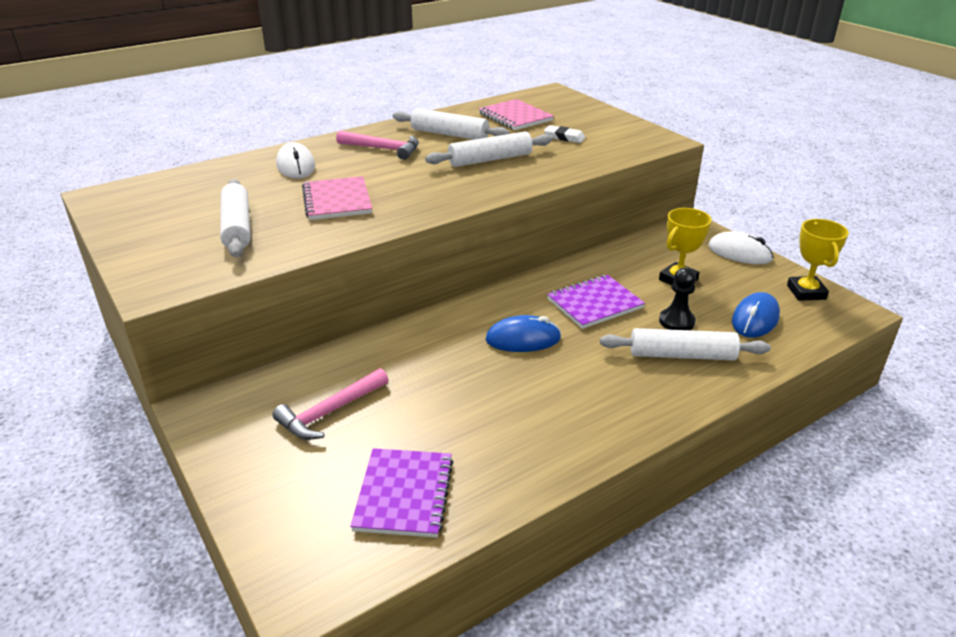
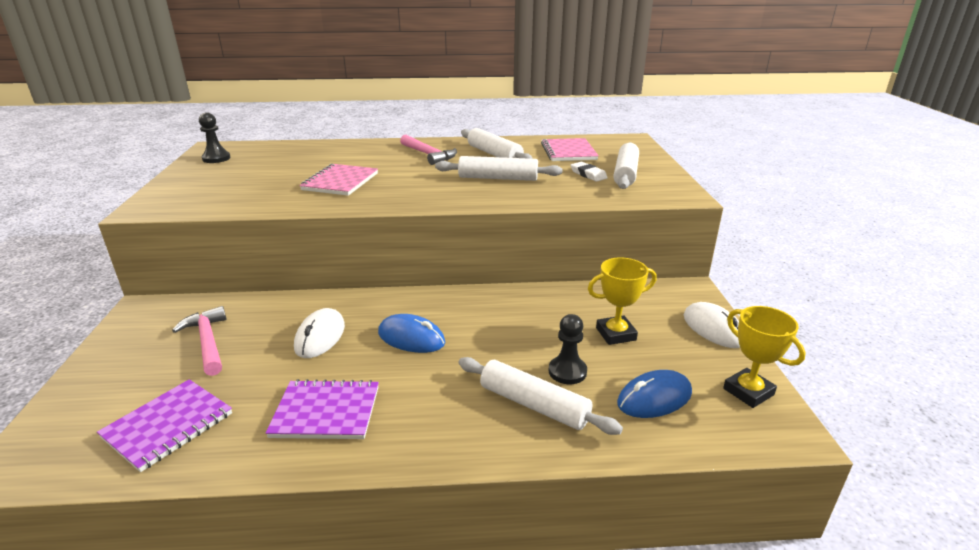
camera: 30 degrees right, 5 degrees down
(133, 208) = (216, 158): none -> black pawn
(237, 227) = (252, 183): white rolling pin -> white rolling pin (625, 173)
(296, 166) = (352, 154): white mouse -> white mouse (320, 337)
(329, 412) = (207, 341): pink hammer -> pink hammer turned 75 degrees clockwise
(594, 303) = (509, 329): purple notebook -> purple notebook (326, 412)
(806, 292) = (748, 392): yellow trophy -> yellow trophy turned 60 degrees counterclockwise

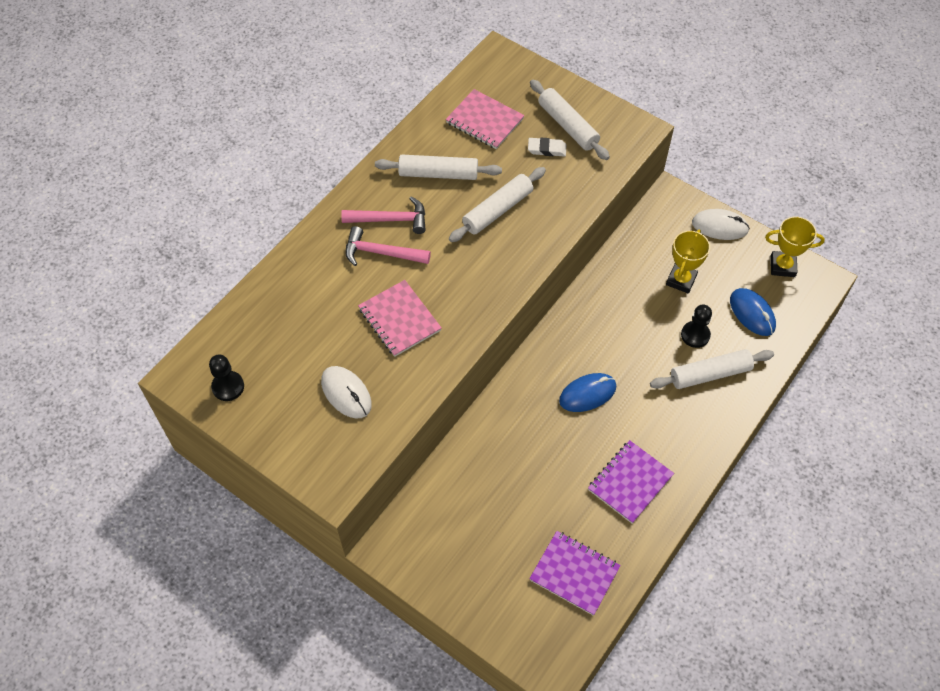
camera: 50 degrees left, 30 degrees up
(168, 426) = (574, 573): purple notebook -> purple notebook turned 45 degrees counterclockwise
(207, 341) = (483, 519): pink hammer -> pink hammer (381, 253)
(320, 337) = (538, 446): white mouse -> white mouse (346, 393)
(654, 398) = (752, 313): blue mouse -> blue mouse turned 45 degrees counterclockwise

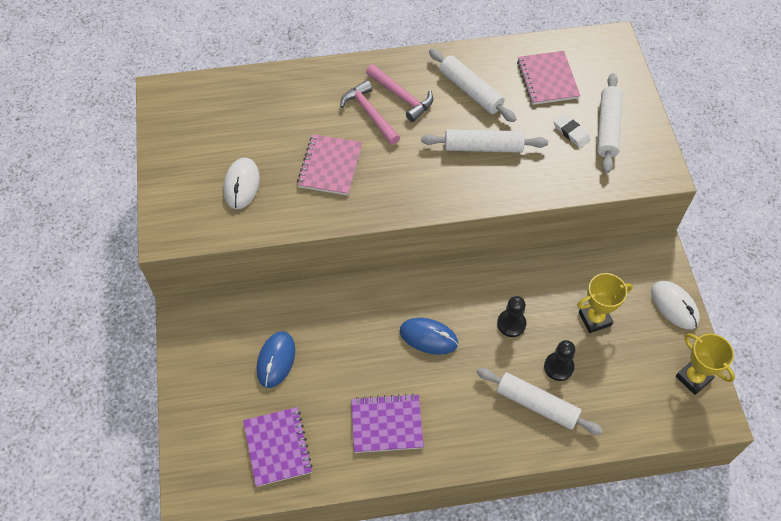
camera: 45 degrees right, 0 degrees up
(228, 387) = (180, 121): black pawn -> black pawn (511, 324)
(752, 313) = (624, 391): blue mouse -> blue mouse (276, 360)

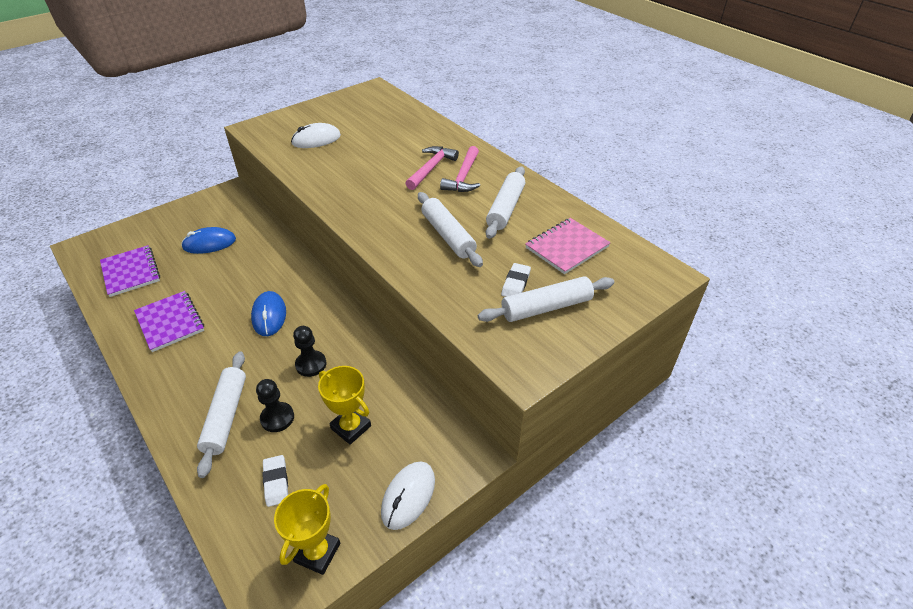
camera: 60 degrees right, 15 degrees down
(278, 447) = (131, 272): purple notebook -> purple notebook turned 75 degrees counterclockwise
(330, 166) = (362, 168): pink notebook -> none
(622, 386) = (276, 482): none -> white eraser

